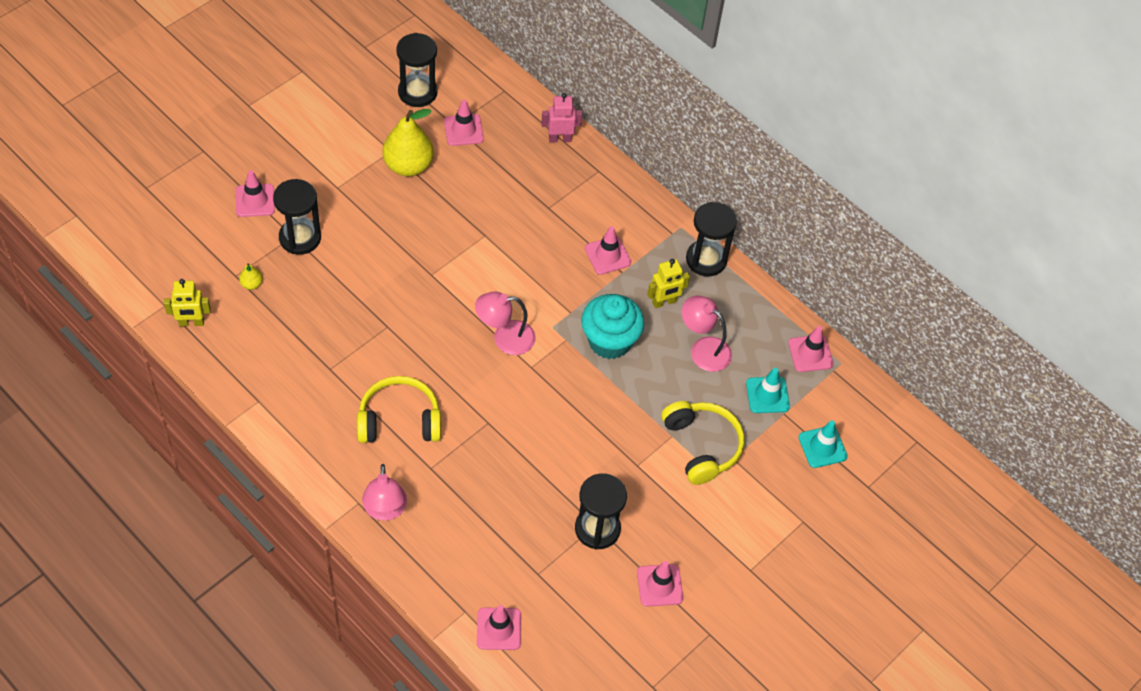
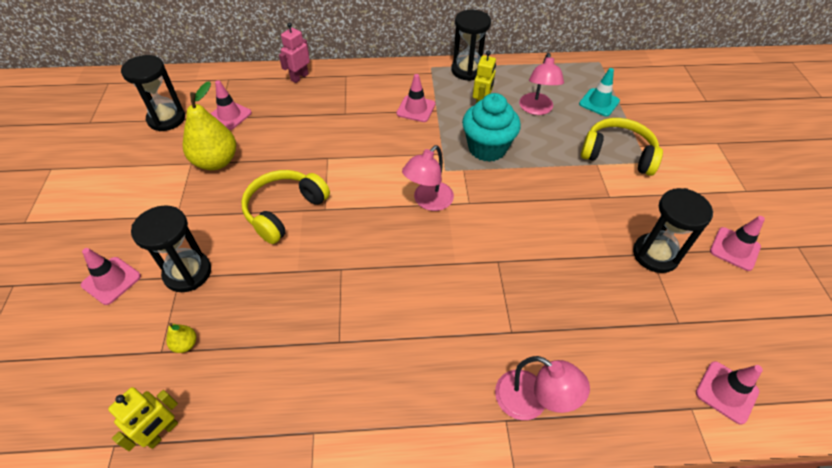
camera: 45 degrees left, 5 degrees down
(399, 420) = (442, 323): yellow headphones -> yellow headphones (284, 210)
(703, 349) = (536, 109): pink lamp -> pink lamp turned 75 degrees counterclockwise
(810, 353) = (582, 69): pink traffic cone -> none
(822, 447) = (660, 102): turquoise traffic cone -> none

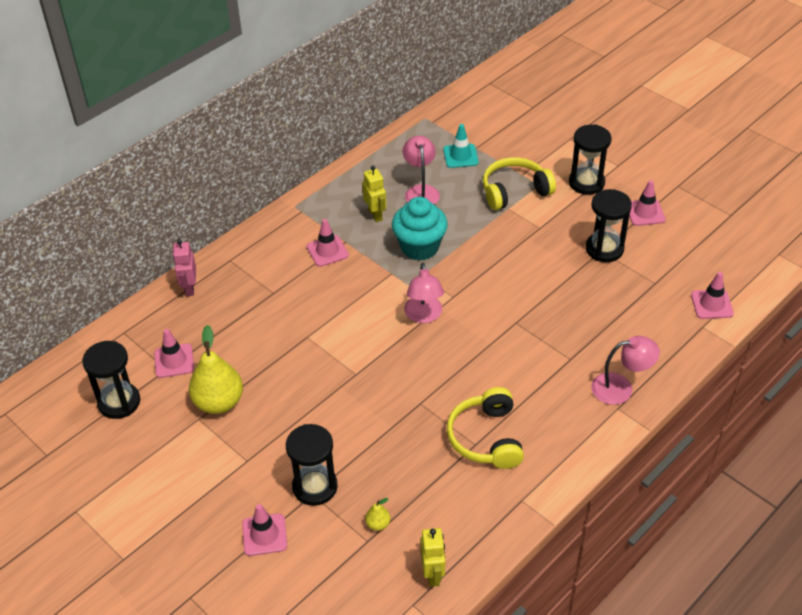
camera: 40 degrees left, 5 degrees down
(284, 210) = (327, 396): yellow headphones -> yellow headphones (486, 438)
(467, 70) = (329, 190): black hourglass -> black hourglass (586, 183)
(536, 109) = (421, 191): pink lamp -> pink lamp turned 150 degrees counterclockwise

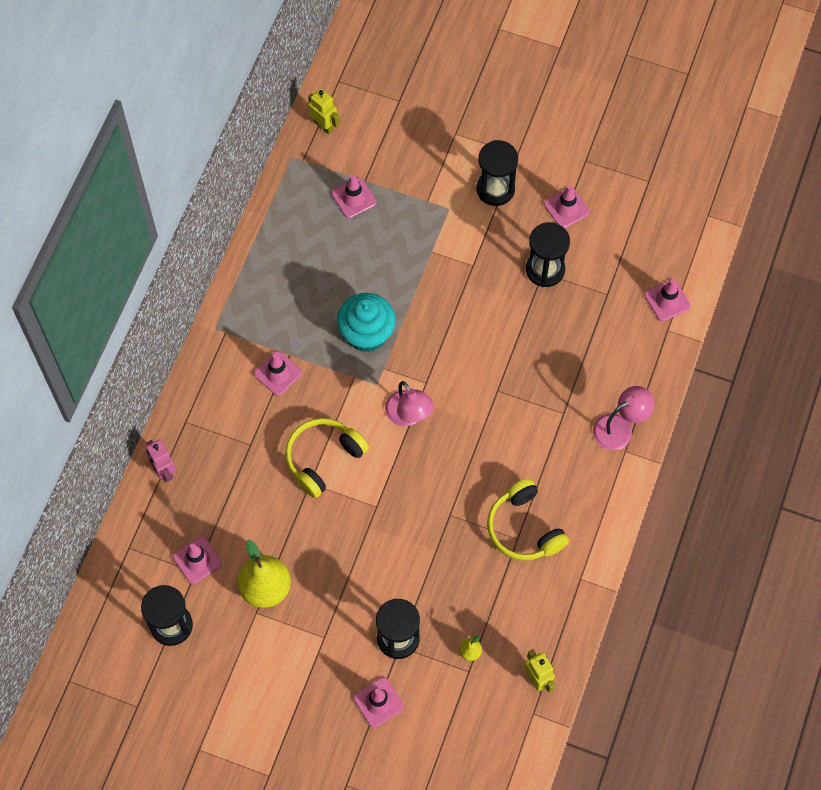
camera: 25 degrees left, 20 degrees up
(375, 215) = (303, 309): yellow robot -> yellow robot (324, 126)
(421, 191) = (335, 261): pink lamp -> none
(460, 156) = (354, 198): turquoise traffic cone -> pink traffic cone
(514, 191) = (428, 226): yellow headphones -> yellow headphones (323, 458)

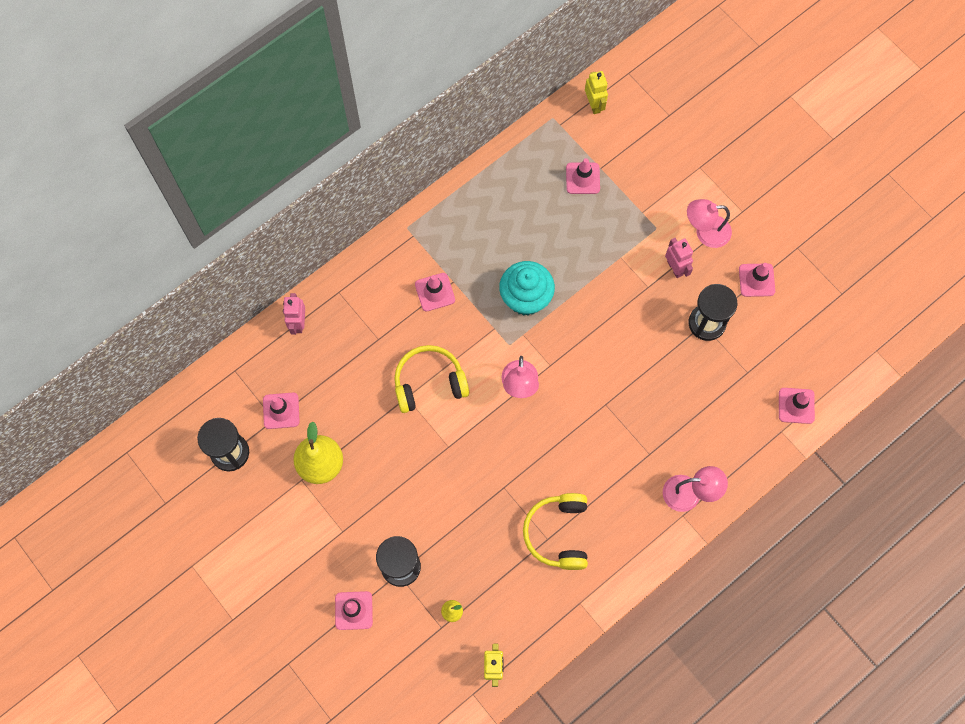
camera: 30 degrees right, 5 degrees up
(487, 235) = (675, 268): none -> pink robot
(495, 189) = (705, 232): black hourglass -> pink lamp

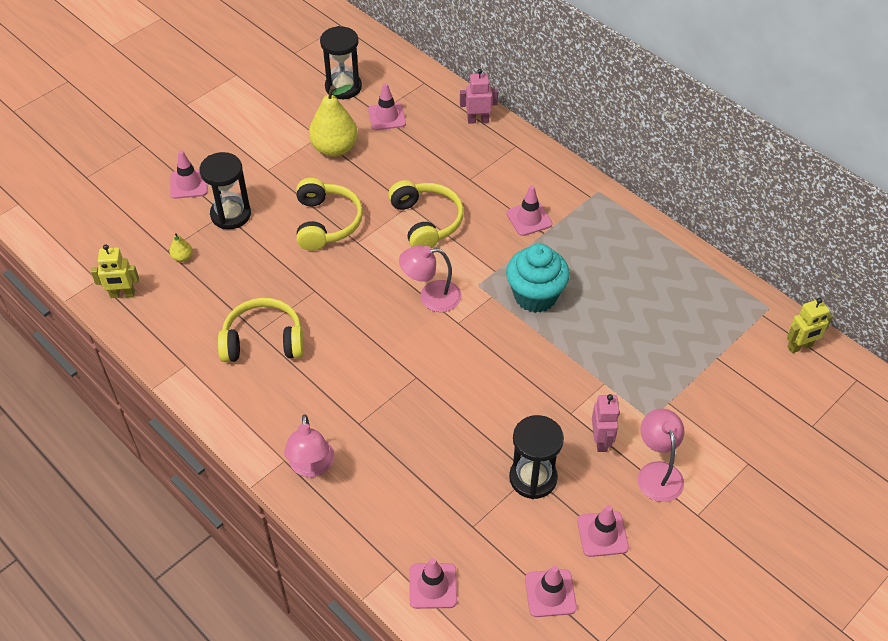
camera: 85 degrees right, 20 degrees down
(421, 474) = (326, 223): none -> yellow headphones
(582, 178) = (698, 340): pink traffic cone -> pink traffic cone (550, 593)
(675, 268) = (601, 440): pink robot -> pink robot turned 60 degrees counterclockwise

